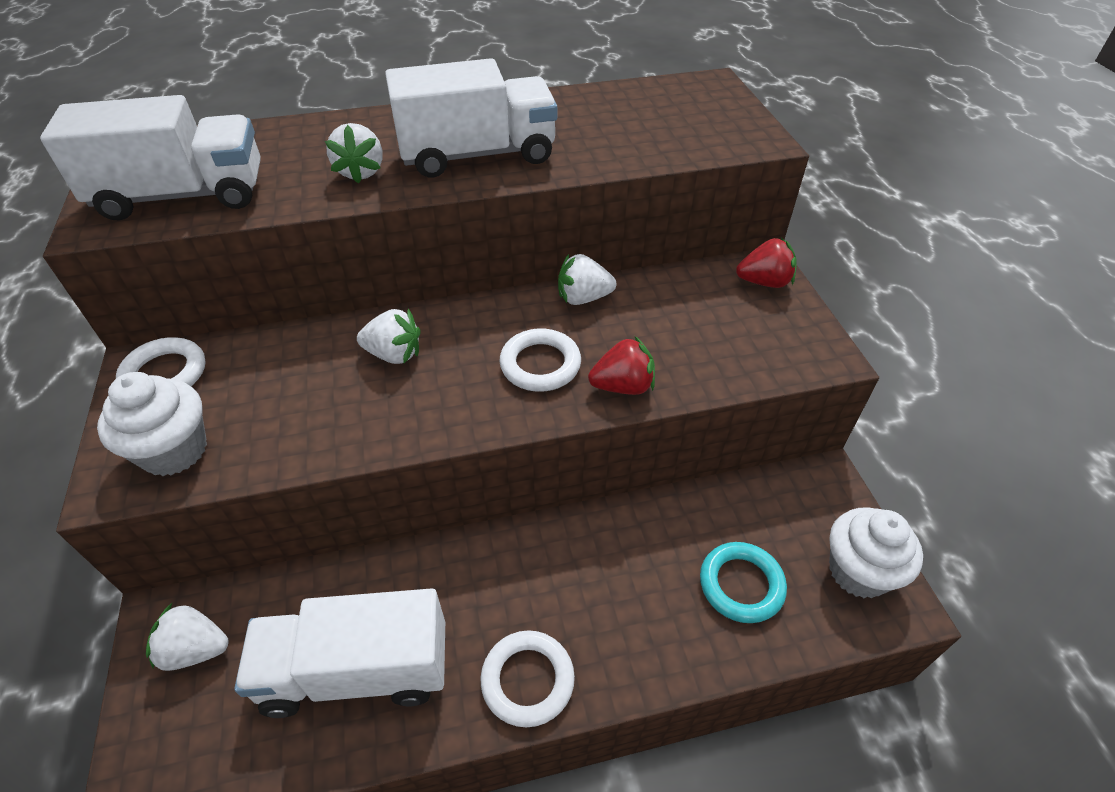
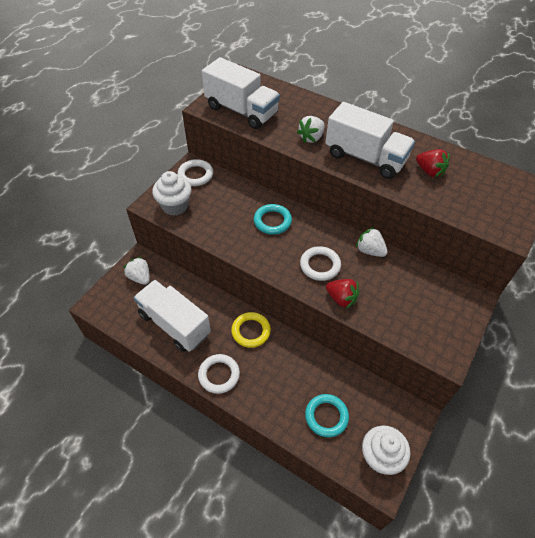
camera: 45 degrees right, 5 degrees up
(394, 354) = (272, 221): white strawberry -> turquoise ring
(503, 563) = (251, 331): none -> yellow ring
(764, 282) = (464, 304): red strawberry -> red strawberry (429, 171)

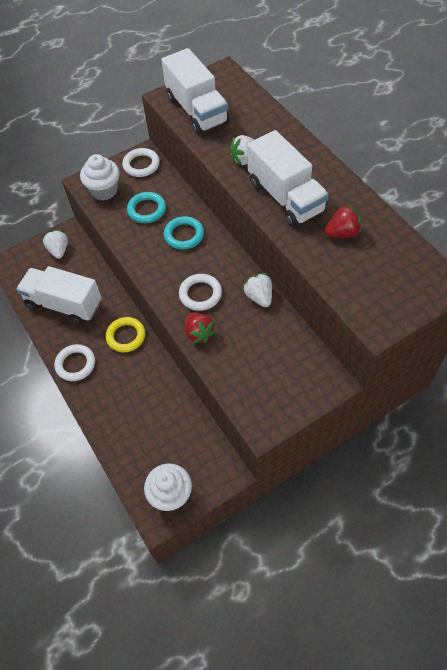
camera: 30 degrees right, 5 degrees up
(174, 324) = (64, 304): white truck -> white truck turned 45 degrees counterclockwise
(326, 416) = (145, 439): turquoise ring -> turquoise ring (147, 210)
(429, 171) = (342, 233): red strawberry -> red strawberry turned 90 degrees counterclockwise

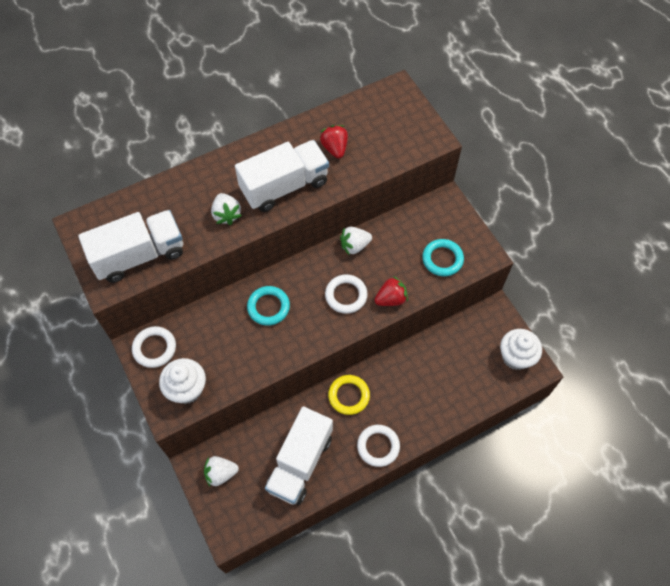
camera: 90 degrees left, 5 degrees up
(147, 210) = (226, 343): turquoise ring -> turquoise ring (442, 259)

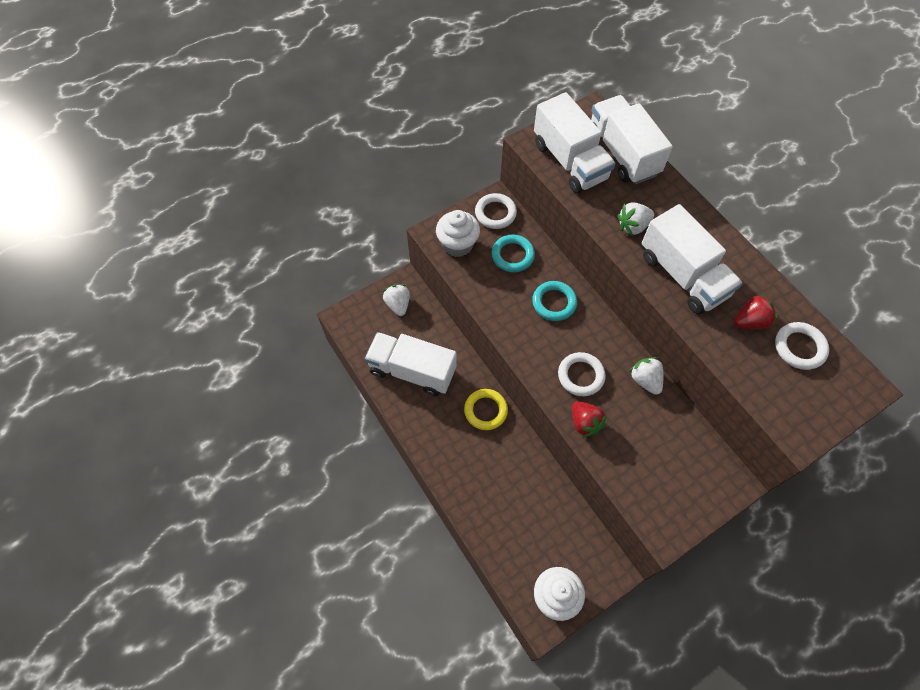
camera: 85 degrees right, 0 degrees up
(140, 209) = (622, 153): none -> white truck
(378, 446) = (434, 443): white ring -> white ring (799, 347)
(442, 259) = (648, 479): turquoise ring -> turquoise ring (512, 255)

